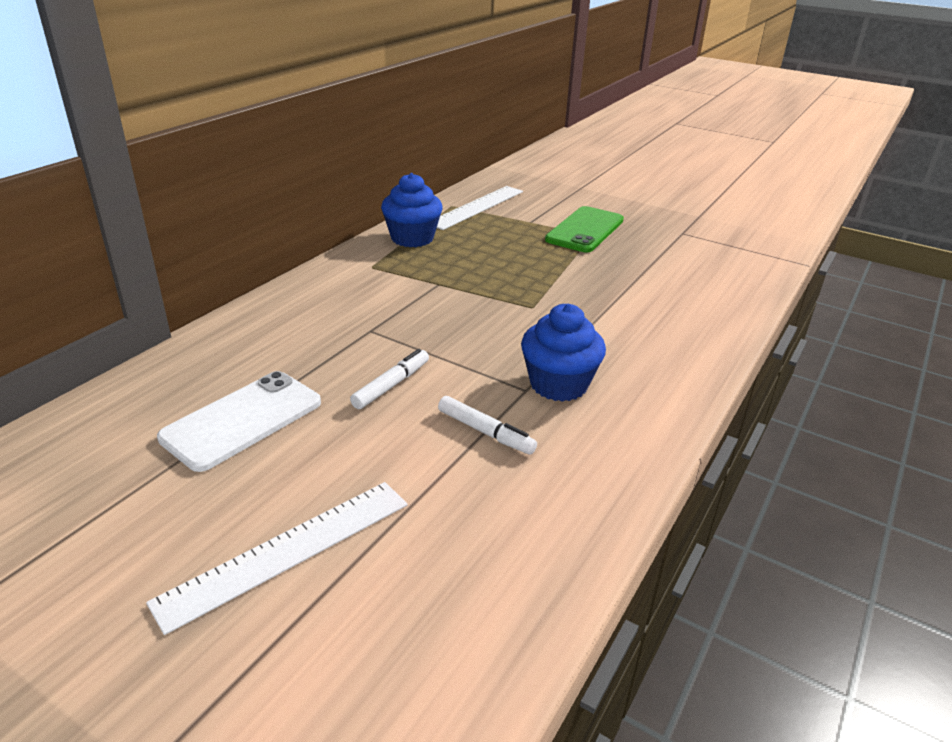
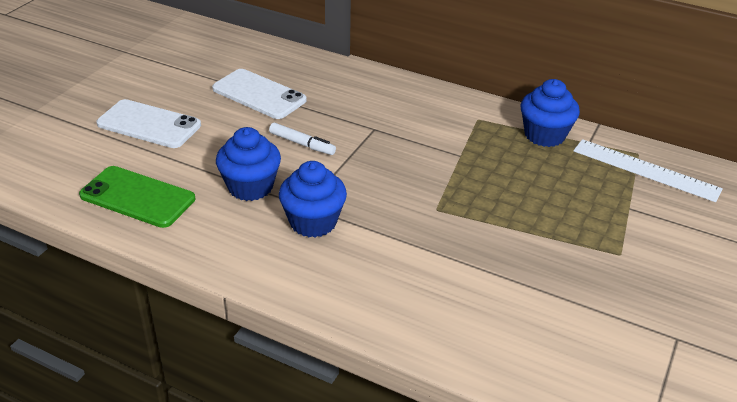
camera: 85 degrees right, 5 degrees up
(287, 551) = (149, 125): white ruler -> white phone
(485, 432) = (250, 187): white marker -> blue cupcake
(585, 230) = (632, 249): green phone -> green phone (137, 197)

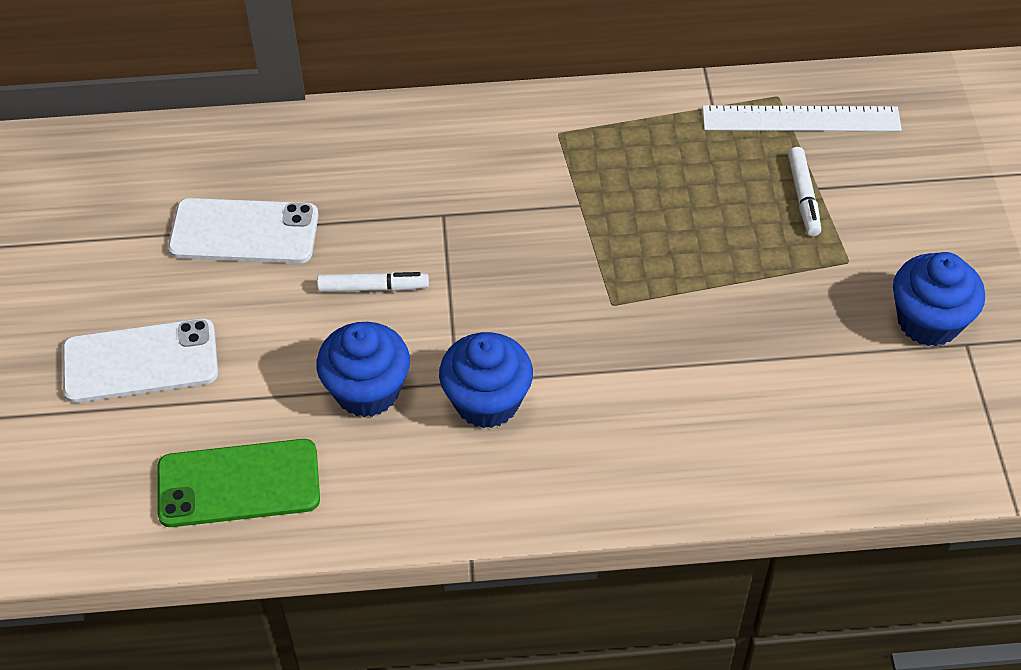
camera: 30 degrees left, 15 degrees up
(544, 135) = (655, 120): blue cupcake -> blue cupcake (928, 321)
(615, 208) = (803, 197): none -> white marker

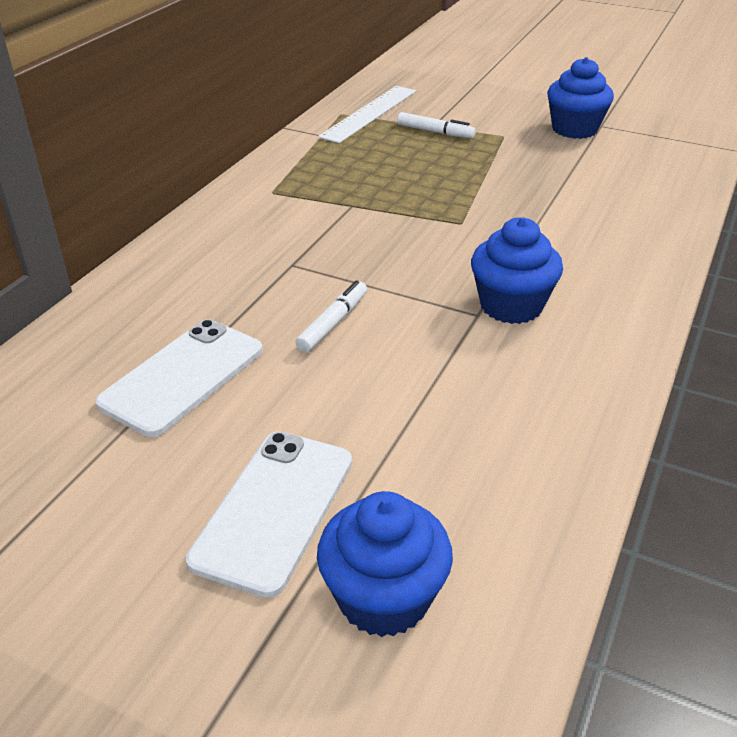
camera: 60 degrees left, 15 degrees down
(238, 483) = (501, 486): green phone -> none
(367, 390) = (448, 364): blue cupcake -> blue cupcake (383, 598)

